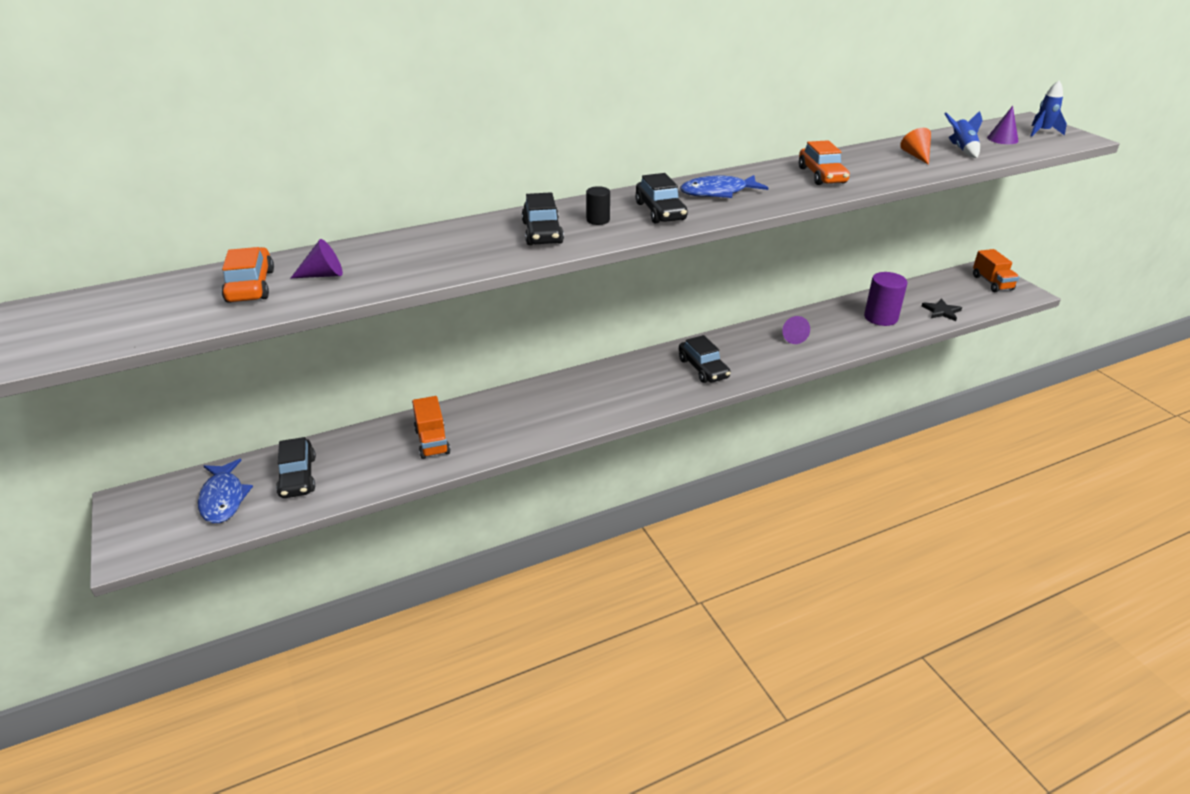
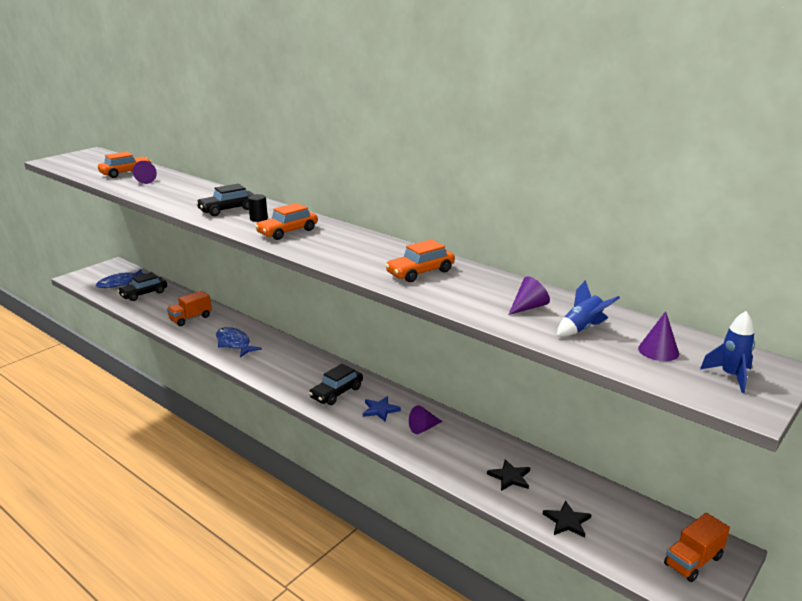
camera: 65 degrees right, 10 degrees down
(660, 211) = (287, 232): black car -> orange car
(718, 192) = (341, 243): blue fish -> blue fish (234, 343)
(749, 351) = (380, 410): none -> blue star
(880, 317) = (510, 477): purple cylinder -> black star
(916, 156) = (528, 307): orange cone -> purple cone

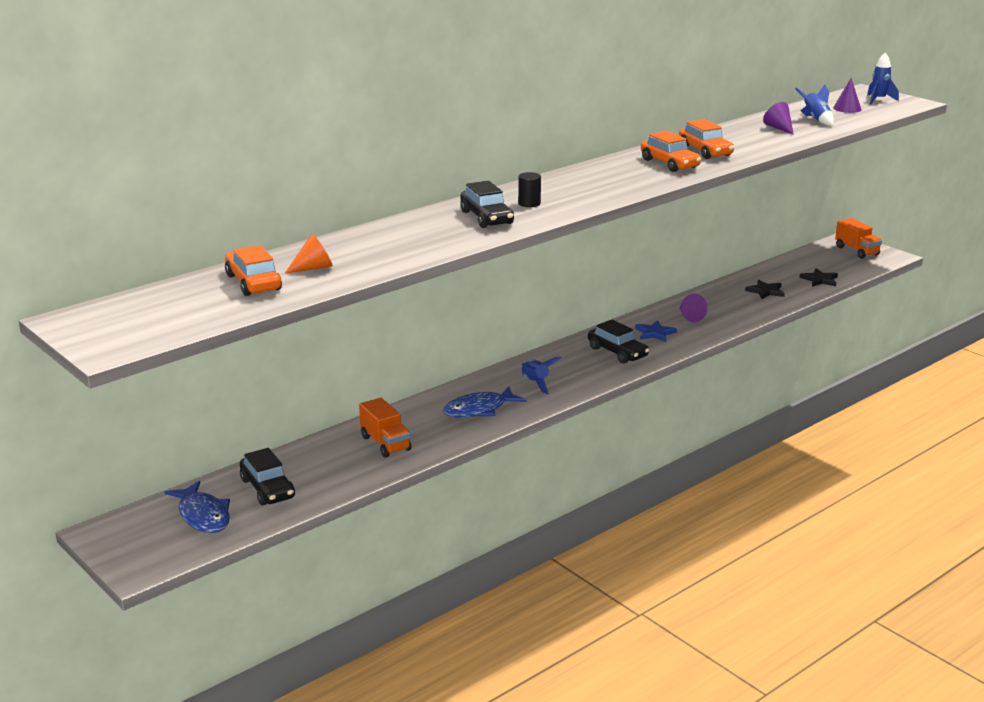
camera: 80 degrees left, 0 degrees up
(144, 181) = (313, 268): purple cone -> orange cone
(276, 361) = (535, 383): none -> blue rocket
(287, 232) = (580, 192): orange car -> orange car (669, 163)

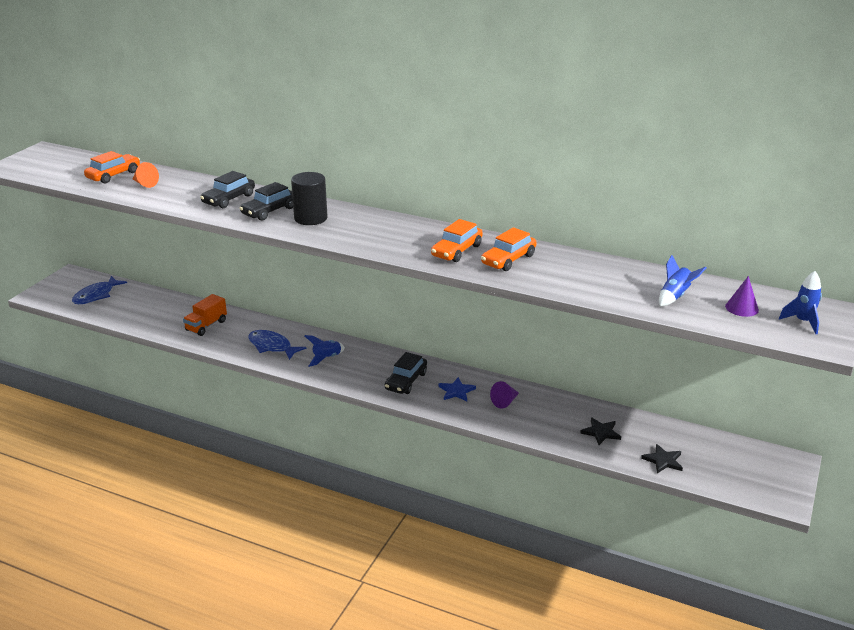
camera: 65 degrees right, 5 degrees up
(267, 489) = (133, 305): black car -> black car (229, 199)
(529, 203) = (310, 218): black cylinder -> black cylinder, size x1.85
(779, 128) = (621, 282): purple cone -> none
(856, 251) = (770, 473): orange truck -> none

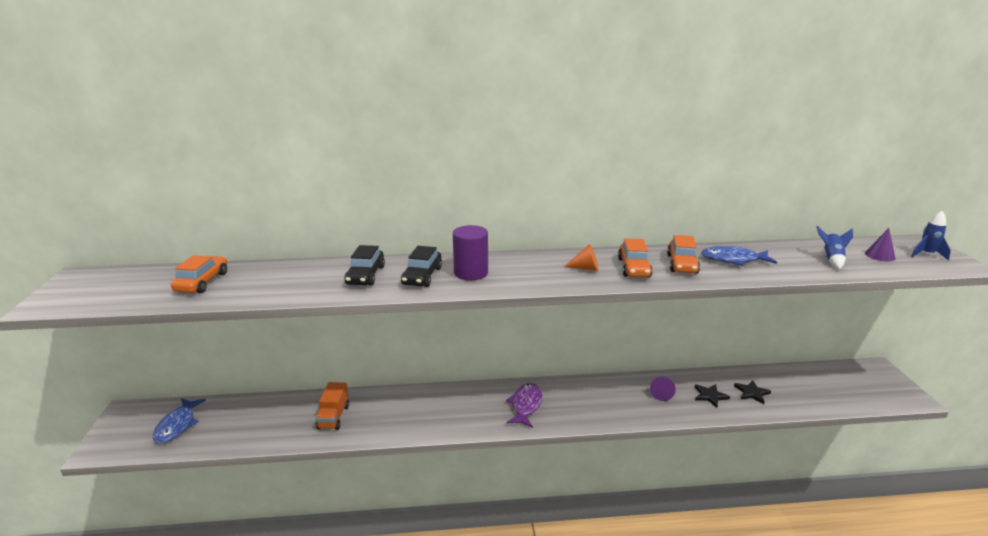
camera: 30 degrees left, 5 degrees down
(145, 184) = (251, 282): orange cone -> orange cone (585, 268)
(272, 346) = (420, 415): blue fish -> blue fish (733, 260)
(310, 218) = (471, 273): black cylinder -> purple cylinder
(326, 358) = (481, 408): blue rocket -> none
(366, 368) = (525, 405): none -> purple fish
(406, 381) = (569, 405): black car -> none
(456, 391) = (617, 398): blue star -> none
(663, 460) = (815, 399): black star -> black star (710, 396)

